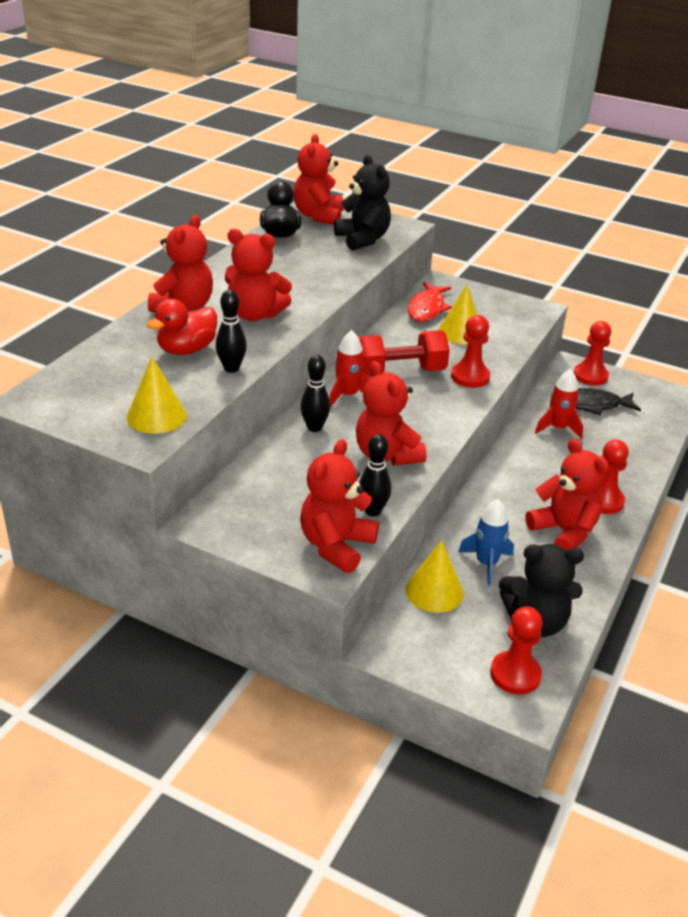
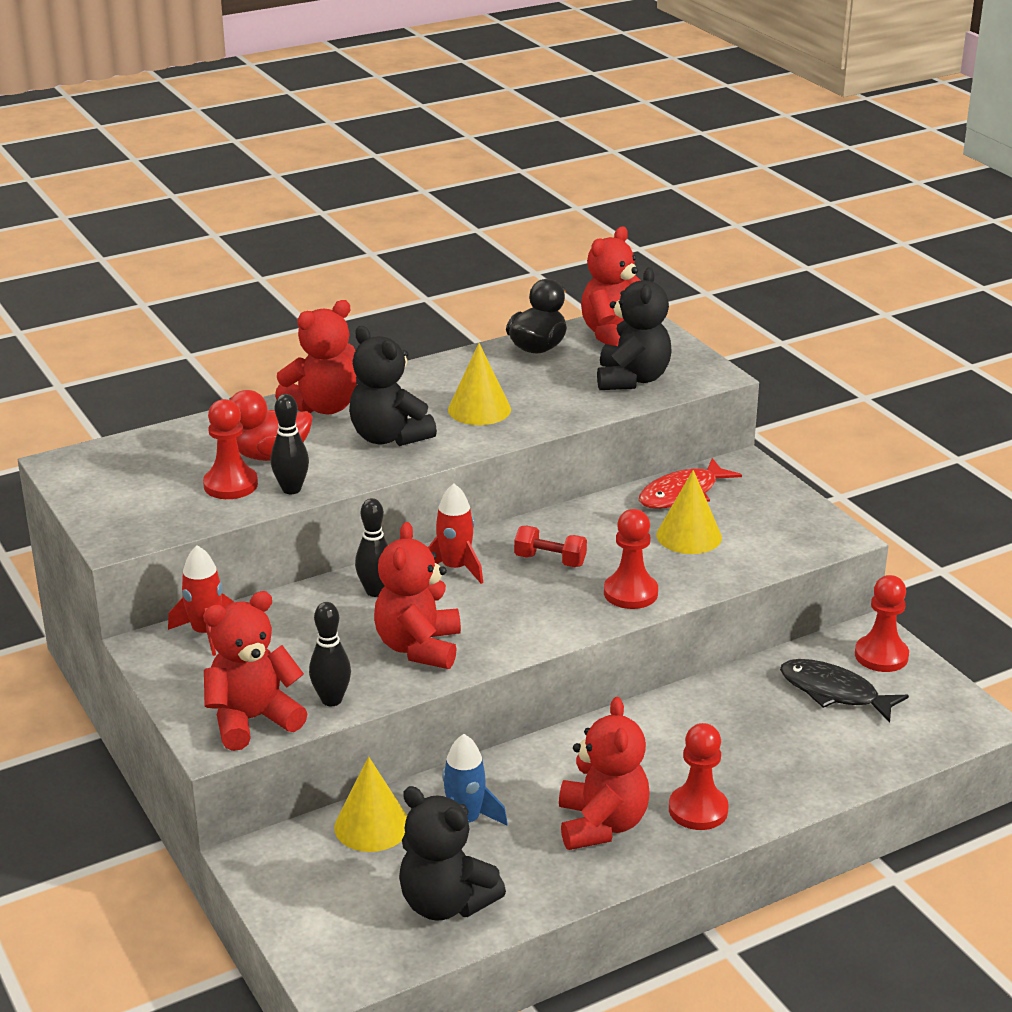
camera: 35 degrees right, 5 degrees down
(156, 416) = (160, 516): yellow cone -> yellow cone (479, 409)
(255, 314) = (389, 437): red teddy bear -> black teddy bear
(399, 372) = (550, 560): red dumbbell -> red dumbbell, size x0.57
(515, 674) = (359, 943): red pawn -> red pawn (230, 485)
(558, 428) = (748, 705): red rocket -> red rocket (206, 633)

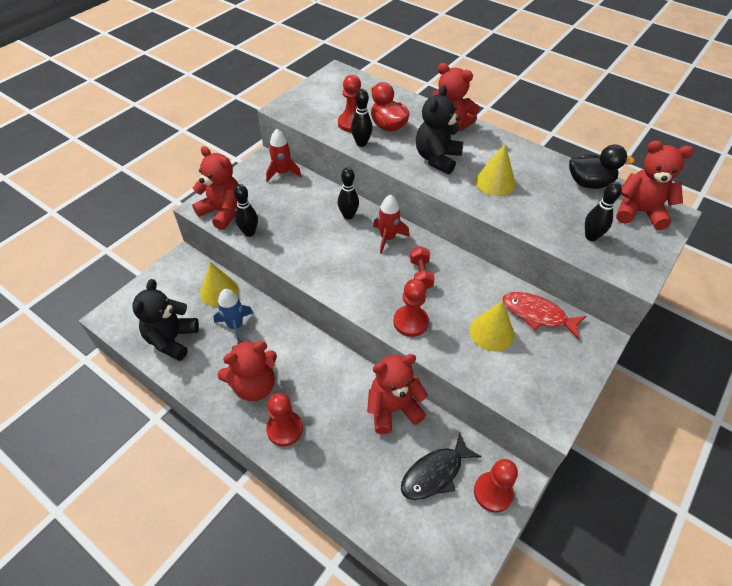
camera: 65 degrees right, 20 degrees up
(419, 647) = (308, 249): red teddy bear -> red teddy bear (393, 408)
(632, 379) = (591, 237): black teddy bear -> black bowling pin
(834, 692) = (435, 473): black fish -> black fish turned 135 degrees counterclockwise

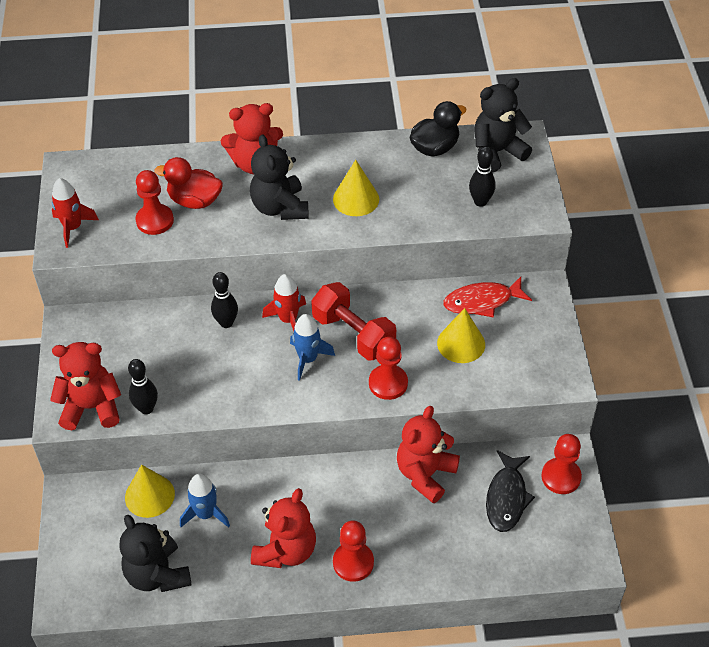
camera: 40 degrees left, 0 degrees up
(282, 173) = (105, 323): red rocket -> red rocket (73, 227)
(361, 143) = (189, 237): black bowling pin -> none
(374, 270) = (308, 359): none -> blue rocket
(421, 274) = (353, 334): red dumbbell -> red dumbbell, size x1.76
(639, 212) = (497, 152): red teddy bear -> black teddy bear

